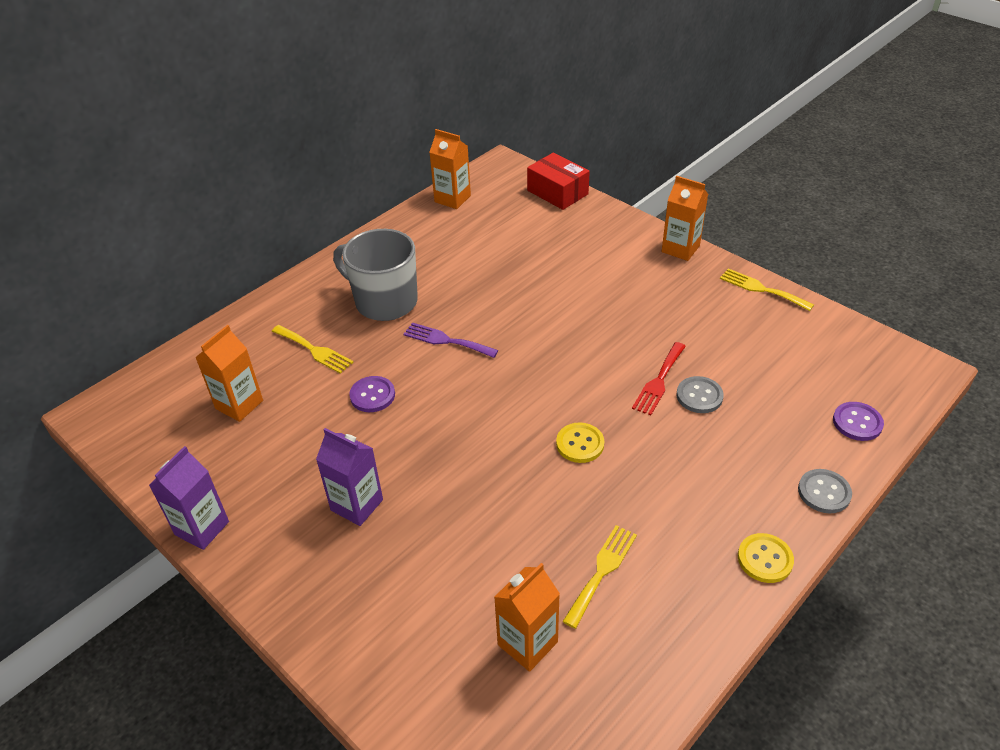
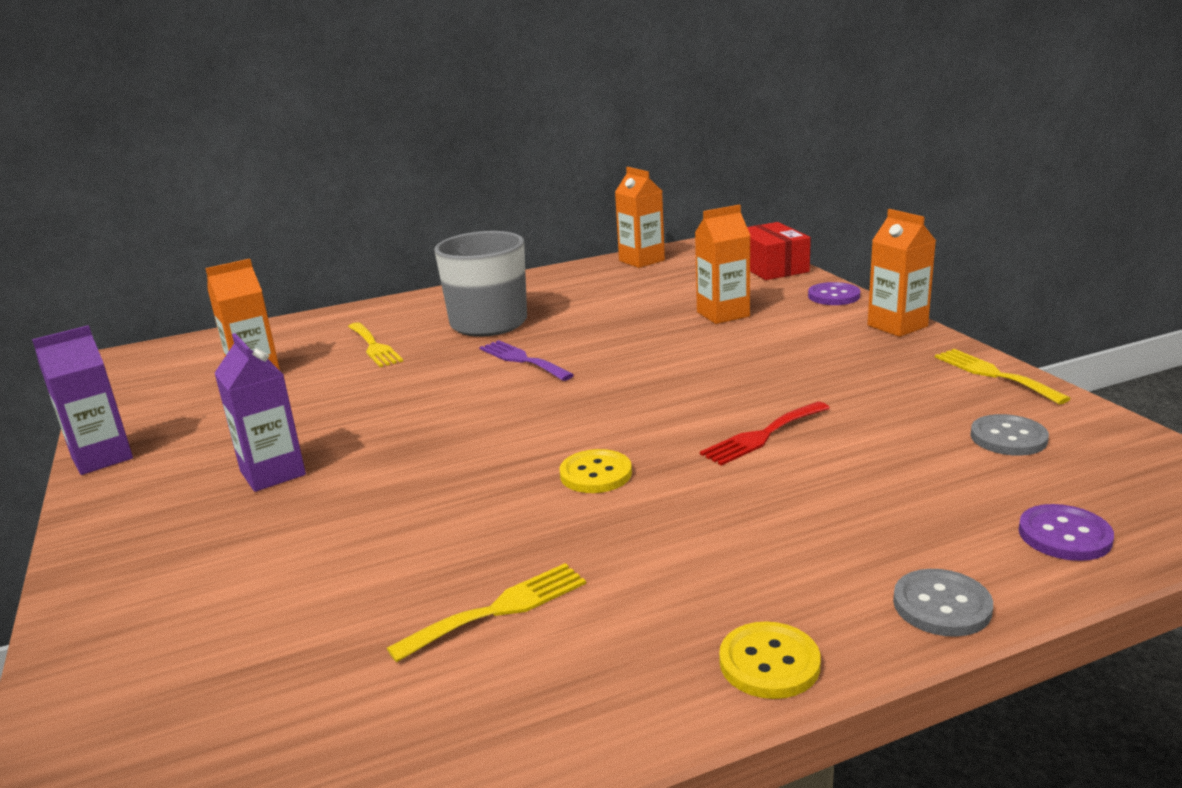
camera: 25 degrees right, 20 degrees down
(372, 395) = (393, 389): purple button -> purple button (833, 296)
(527, 643) = (317, 661): orange carton -> orange carton (723, 314)
(699, 396) = (811, 459): grey button -> grey button (1008, 438)

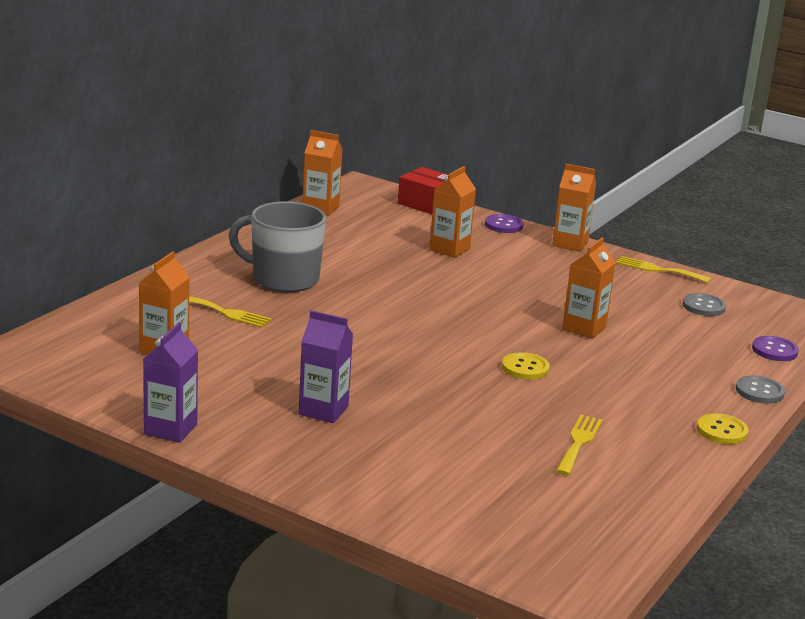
camera: 40 degrees left, 0 degrees up
(522, 360) = (361, 305): purple fork -> none
(762, 435) = (584, 328): red fork -> orange carton

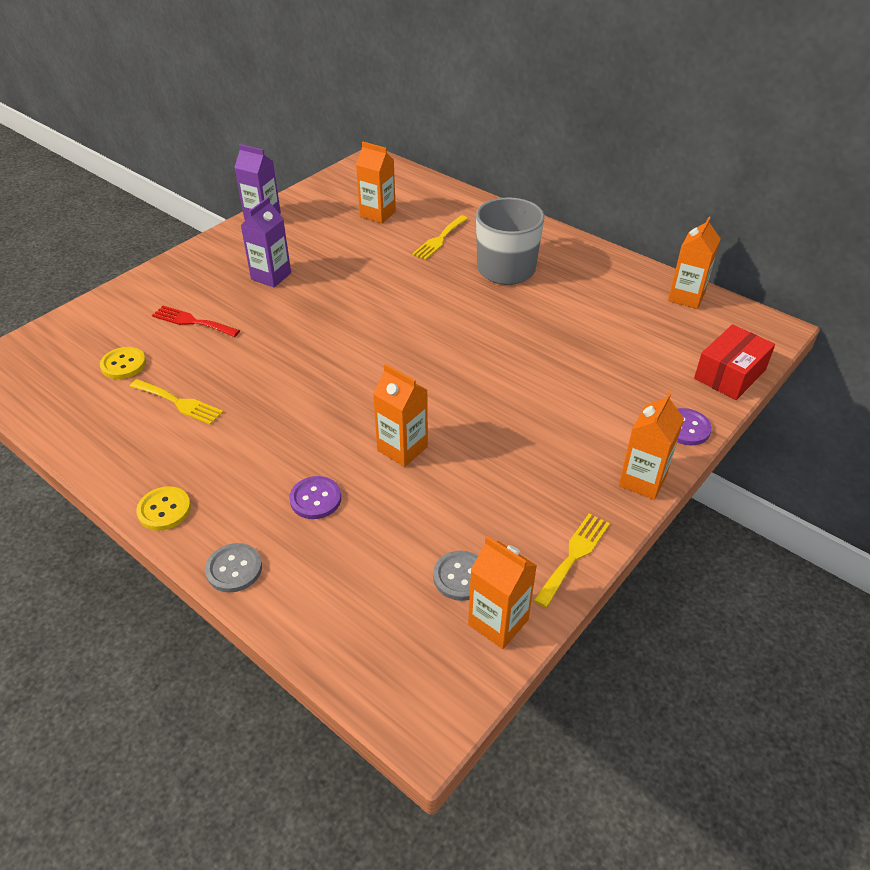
camera: 100 degrees right, 20 degrees up
(433, 453) = (192, 321): none -> red fork
(449, 249) = (599, 375): orange carton -> orange carton (498, 622)
(525, 368) = (320, 391): yellow button -> yellow button (123, 364)
(774, 350) = (331, 619): purple button -> purple button (315, 499)

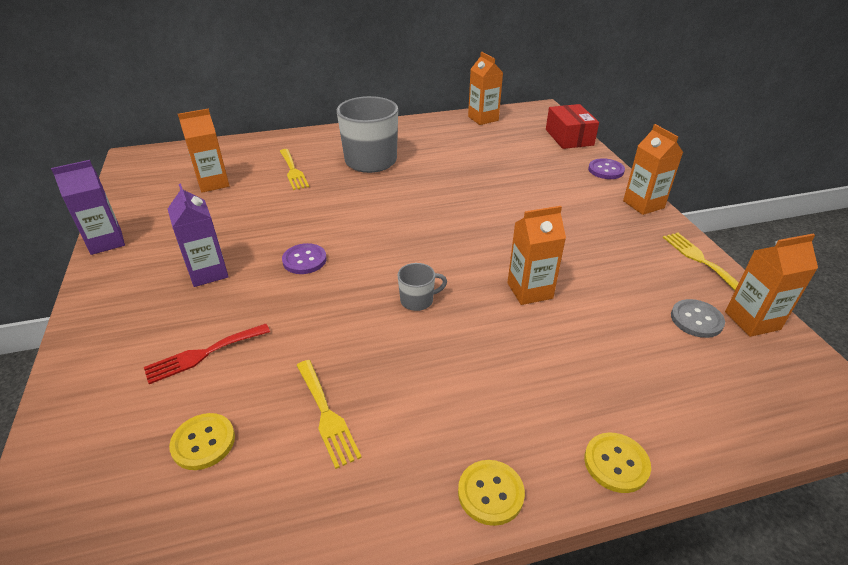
camera: 55 degrees left, 5 degrees down
(179, 403) = (326, 415): yellow fork -> yellow fork turned 90 degrees clockwise
(234, 569) = (616, 463): grey button -> yellow button
(315, 499) = (555, 366): purple button -> purple button (304, 260)
(331, 390) = (418, 300): none -> grey mug

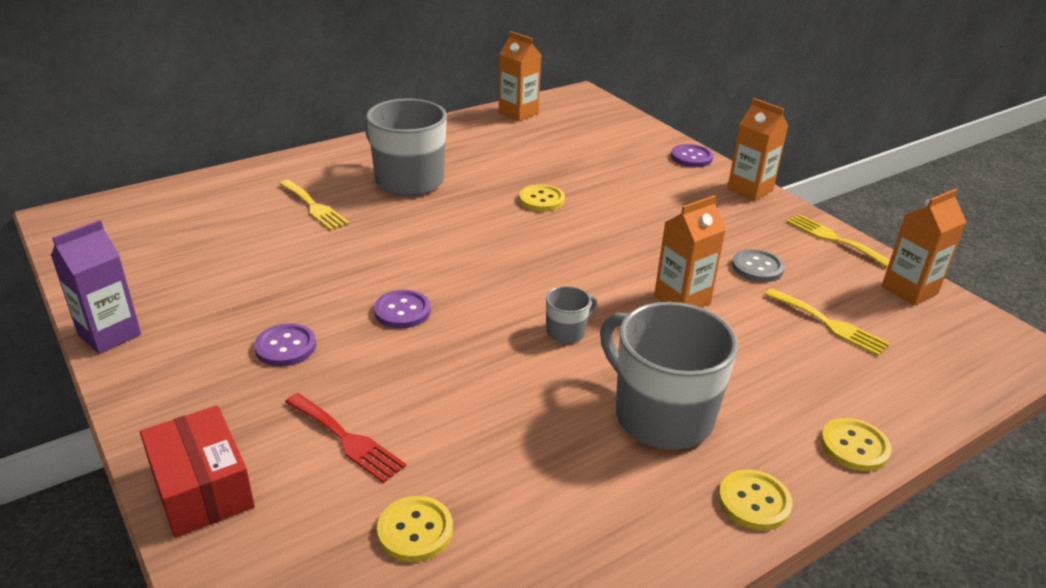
camera: 20 degrees left, 5 degrees down
(203, 354) = (347, 439): red fork -> red fork turned 90 degrees counterclockwise
(208, 272) = (285, 347): purple carton -> purple button
(213, 183) = (212, 237): orange carton -> none
(326, 415) = (540, 470): yellow fork -> yellow fork (829, 324)
(453, 390) = (660, 415): none -> grey mug
(461, 189) = (541, 200): none -> yellow button
(569, 137) = (631, 124): red box -> red box (202, 488)
(696, 320) = (859, 298): grey button -> grey button (757, 267)

